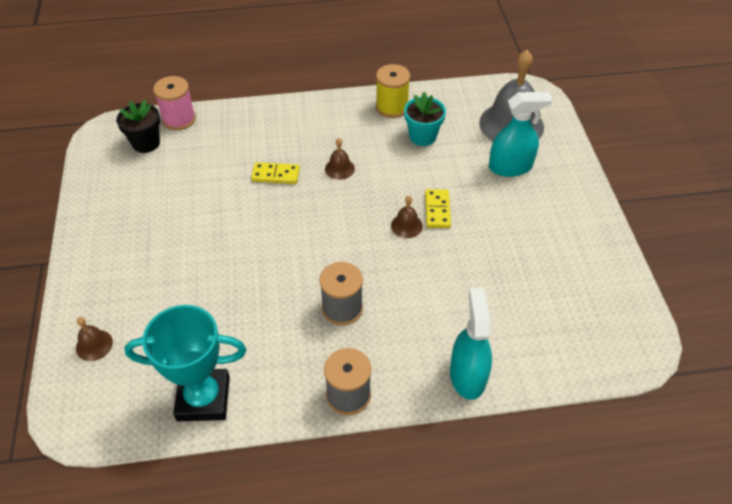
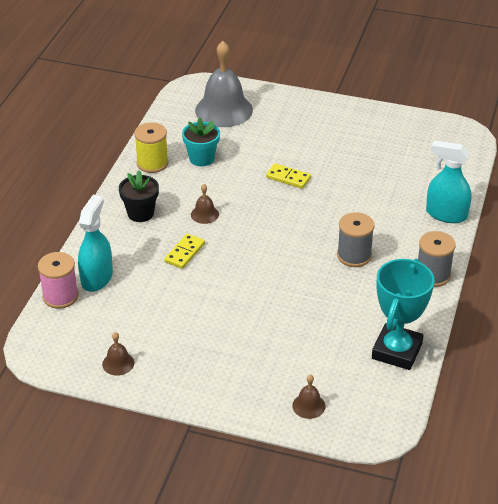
camera: 65 degrees left, 10 degrees down
(146, 143) = (77, 326): black flower pot -> black flower pot (140, 213)
(406, 225) = (293, 198): brown bell -> brown bell (118, 363)
(510, 167) = (269, 127): turquoise spray bottle -> turquoise spray bottle (97, 278)

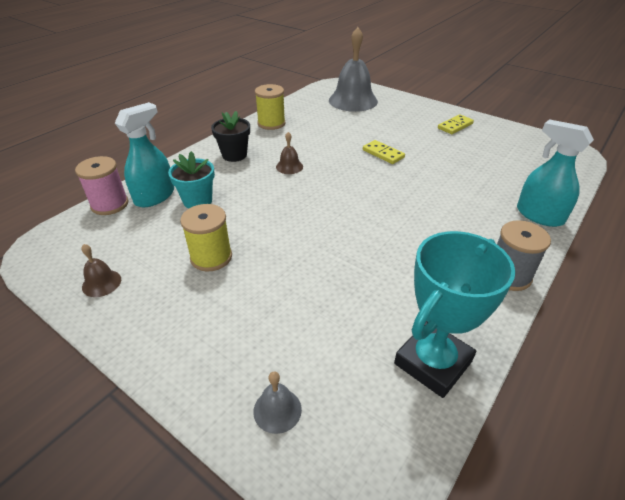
camera: 20 degrees right, 0 degrees up
(184, 253) = (249, 193): yellow domino -> yellow domino (455, 126)
(192, 320) = (211, 257): none -> yellow spool
(201, 158) = (314, 127): turquoise flower pot -> turquoise flower pot (197, 201)
(308, 406) = (277, 410): brown bell -> grey bell
(354, 256) = (420, 233): grey spool -> none

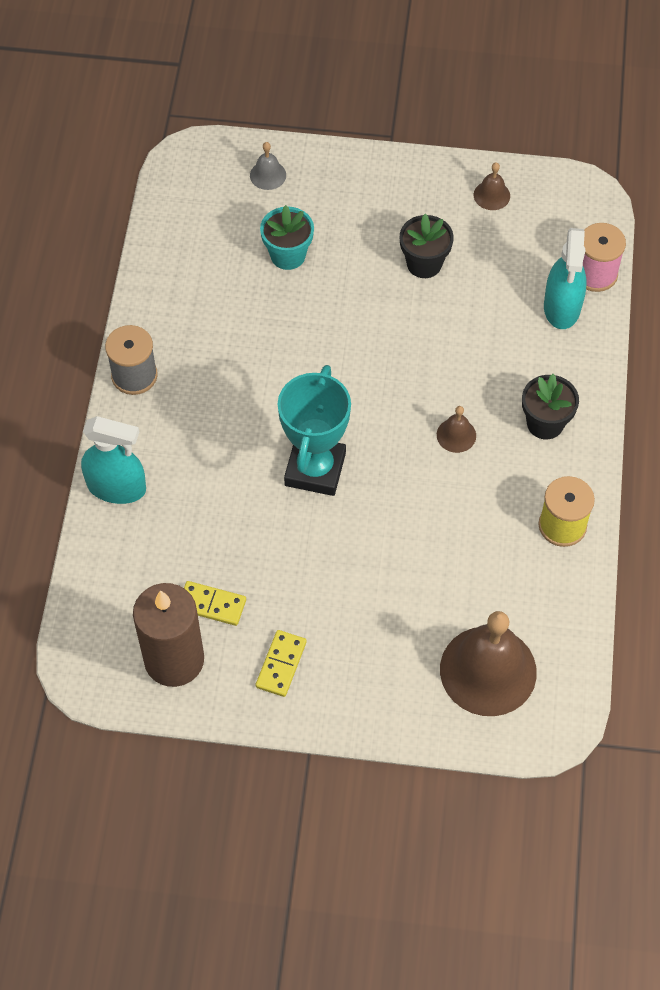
camera: 150 degrees right, 20 degrees up
(197, 201) = (508, 324): turquoise flower pot -> turquoise flower pot (288, 255)
(211, 257) = (424, 264): yellow spool -> black flower pot
(353, 100) = (488, 670): grey bell -> brown bell
(383, 154) = (353, 526): yellow domino -> yellow domino (212, 604)
(433, 362) = (175, 256): turquoise trophy -> turquoise trophy (315, 469)
(516, 142) = (174, 660): none -> brown candle

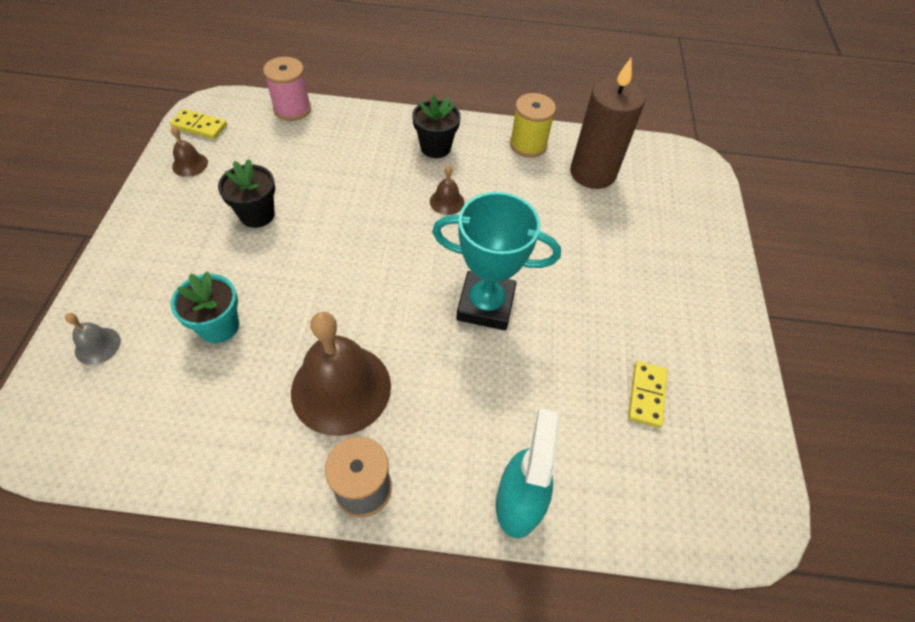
camera: 95 degrees left, 5 degrees down
(174, 660) = (715, 429): brown candle -> brown candle (592, 173)
(281, 664) = (694, 334): yellow domino -> yellow domino (199, 126)
(488, 670) = (660, 194): brown bell -> brown bell (341, 388)
(562, 307) = (323, 130): turquoise spray bottle -> none

